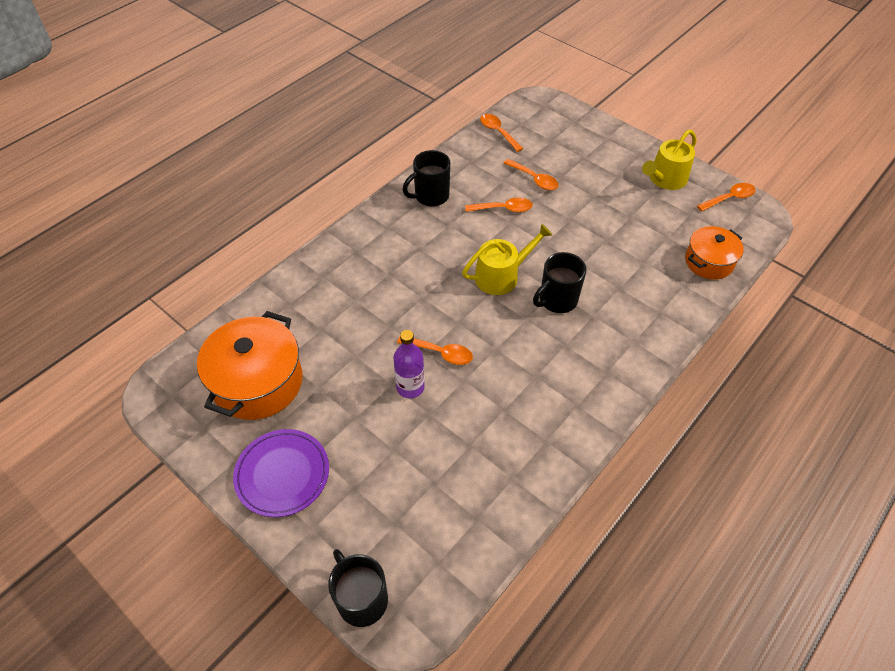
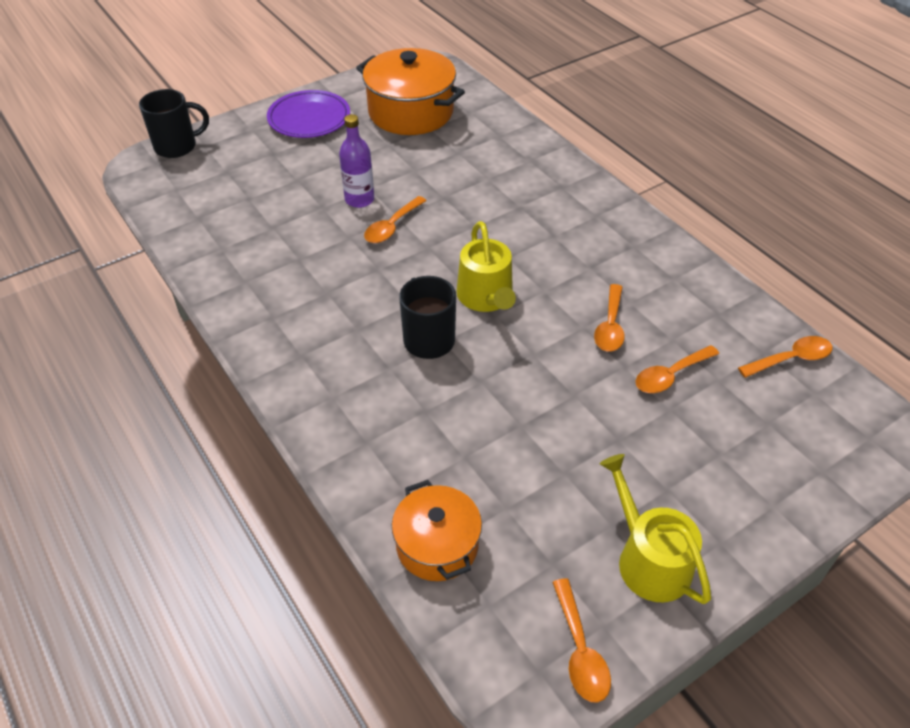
camera: 105 degrees right, 5 degrees down
(430, 196) = (648, 260): black mug -> none

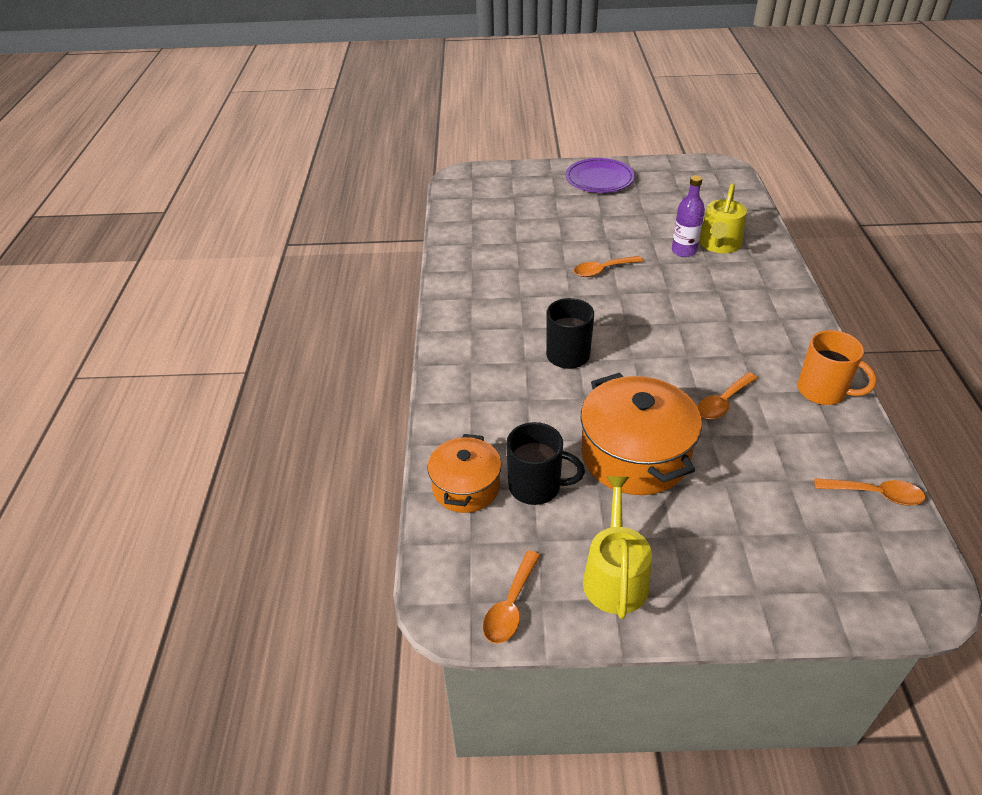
camera: 35 degrees right, 5 degrees down
(177, 146) = (493, 171): black mug -> black mug (536, 486)
(359, 199) = (593, 244): purple bottle -> purple bottle (684, 251)
(411, 112) = (682, 197): orange pot -> orange pot (635, 455)
(486, 297) = (636, 343): yellow watering can -> yellow watering can (719, 244)
(670, 375) = (746, 458): orange spoon -> none
(683, 276) = (823, 391): none -> orange mug

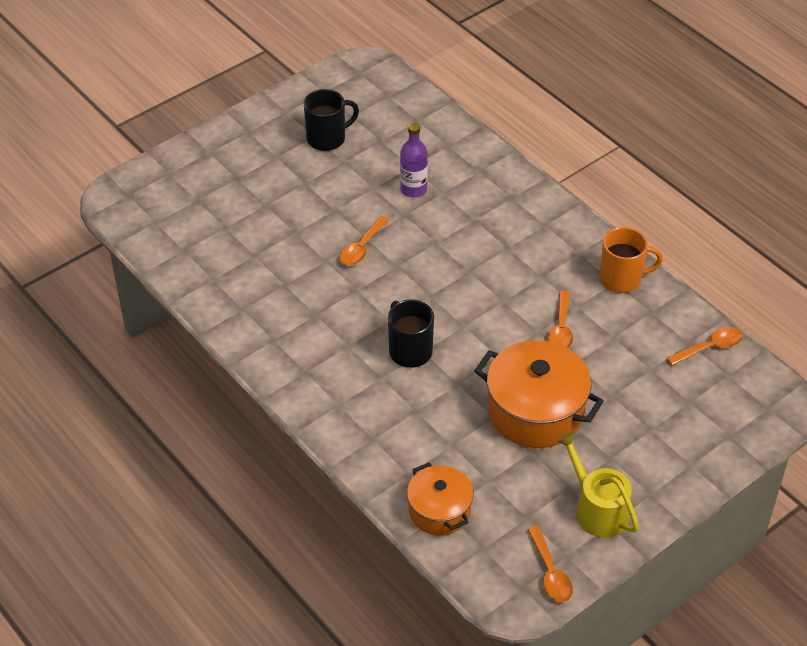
camera: 40 degrees left, 5 degrees up
(536, 486) = (489, 478): black mug -> black mug (327, 138)
(599, 179) = (263, 137): purple plate -> none
(719, 244) = (437, 167): yellow watering can -> none

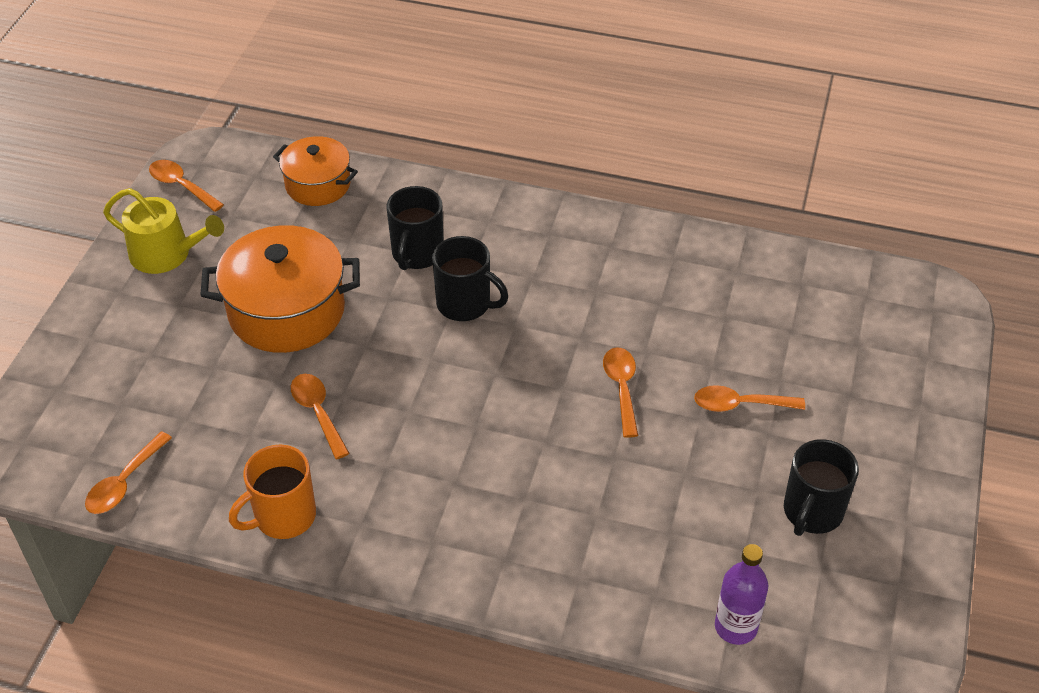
camera: 145 degrees right, 0 degrees up
(304, 204) = (740, 404): none -> orange spoon
(411, 406) = (417, 254): none -> black mug
(413, 189) = (635, 499): purple bottle -> purple bottle (735, 627)

